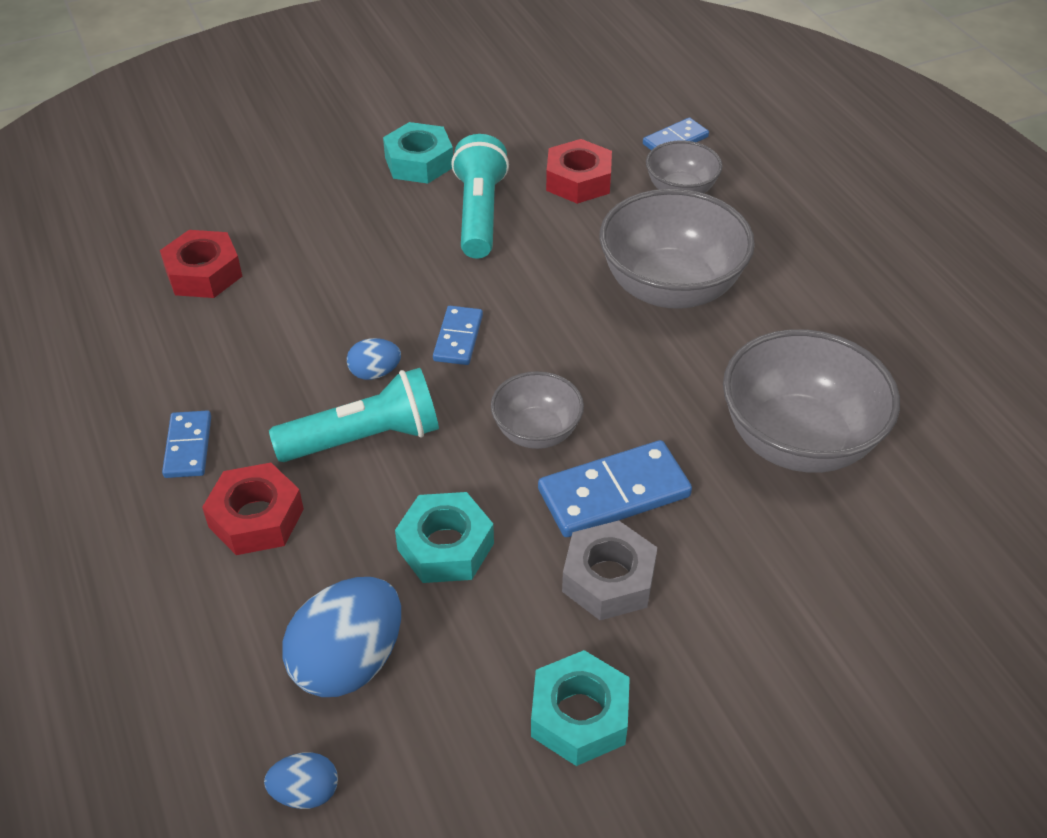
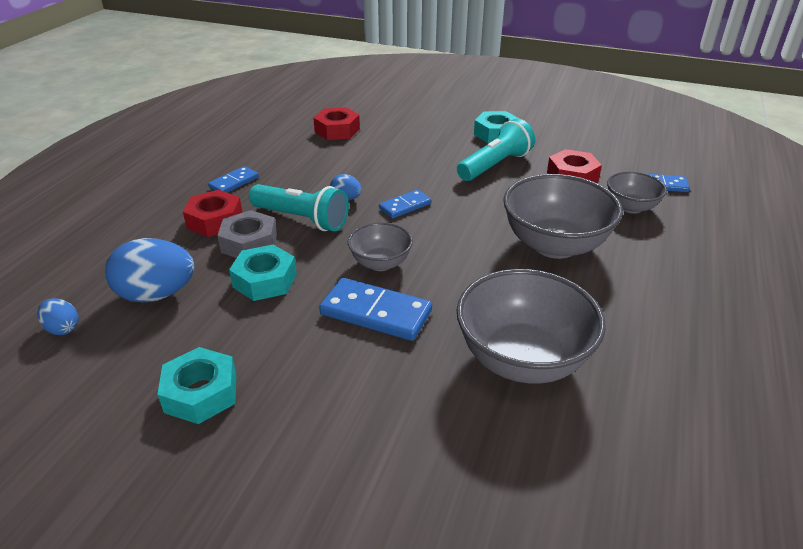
camera: 45 degrees right, 10 degrees down
(608, 579) = (312, 347): grey nut -> grey nut (249, 243)

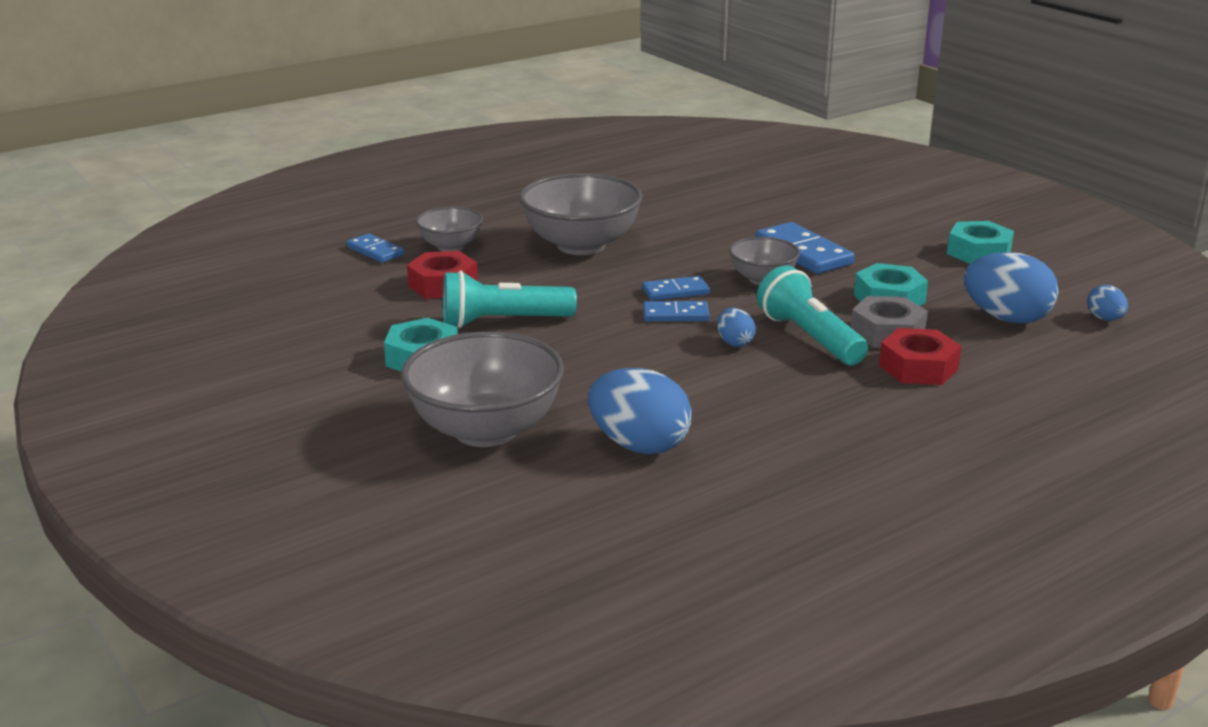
camera: 145 degrees left, 10 degrees down
(234, 182) = (869, 409): blue domino -> blue domino (675, 291)
(337, 130) = (639, 445): red nut -> blue egg
(522, 359) = (721, 206): grey bowl -> grey bowl (485, 430)

